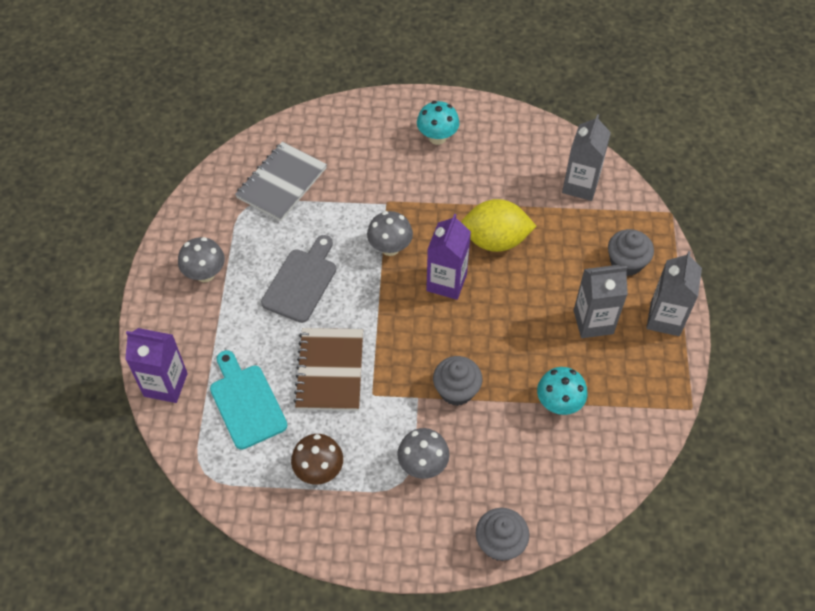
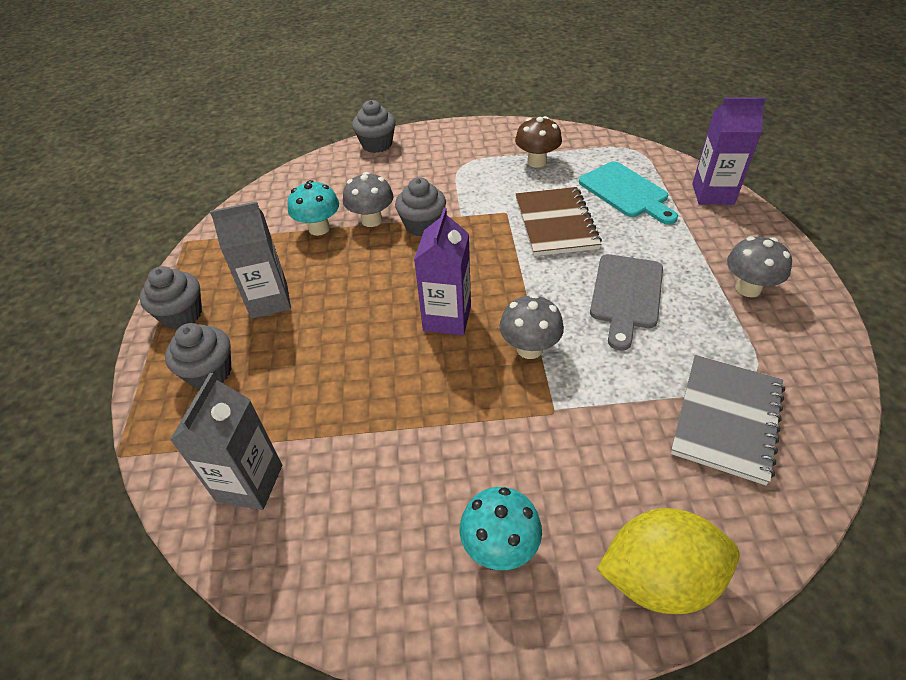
camera: 175 degrees right, 10 degrees down
(423, 465) = (446, 175): grey mushroom -> grey mushroom (372, 220)
(495, 240) = (387, 377): yellow lemon -> yellow lemon (658, 578)
(665, 319) = (182, 314): grey carton -> grey cupcake

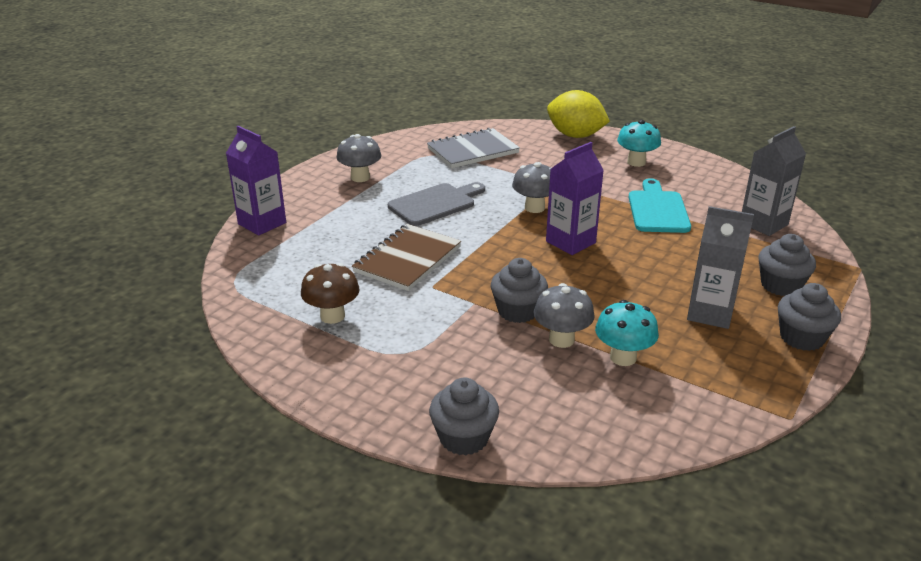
camera: 145 degrees left, 15 degrees down
(626, 192) = (314, 254): turquoise cutting board -> turquoise cutting board (657, 210)

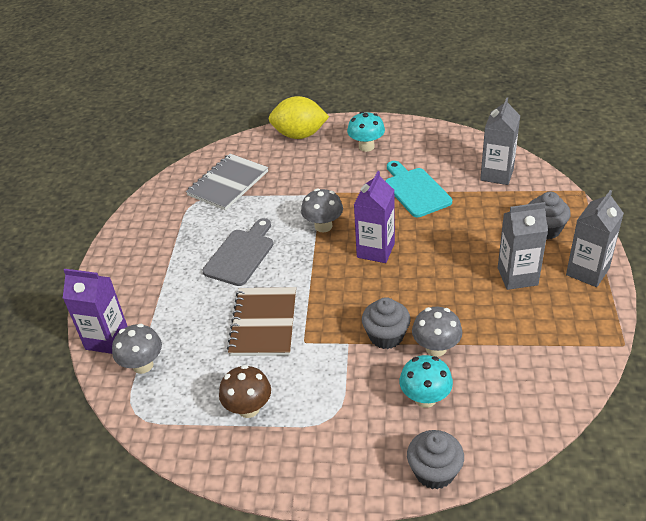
camera: 25 degrees left, 10 degrees up
(360, 177) = (154, 252): grey mushroom -> grey mushroom (143, 365)
(623, 357) = (488, 344): turquoise mushroom -> turquoise mushroom (425, 398)
(801, 338) = (587, 271): grey cupcake -> grey carton

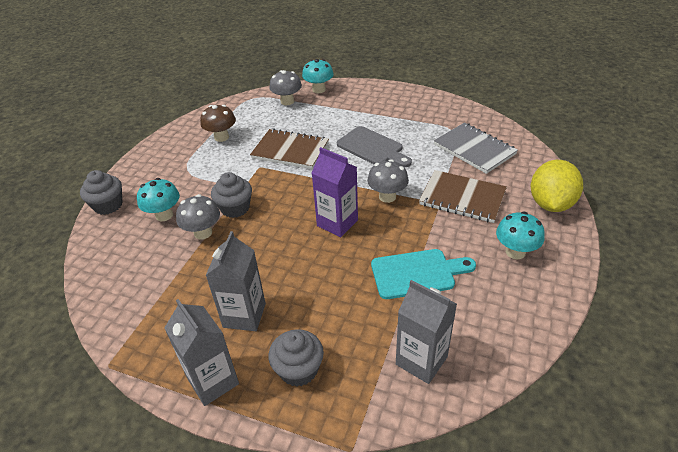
camera: 105 degrees right, 0 degrees up
(107, 339) = (319, 90): purple carton -> turquoise mushroom
(308, 181) = (462, 198): none -> brown notebook

